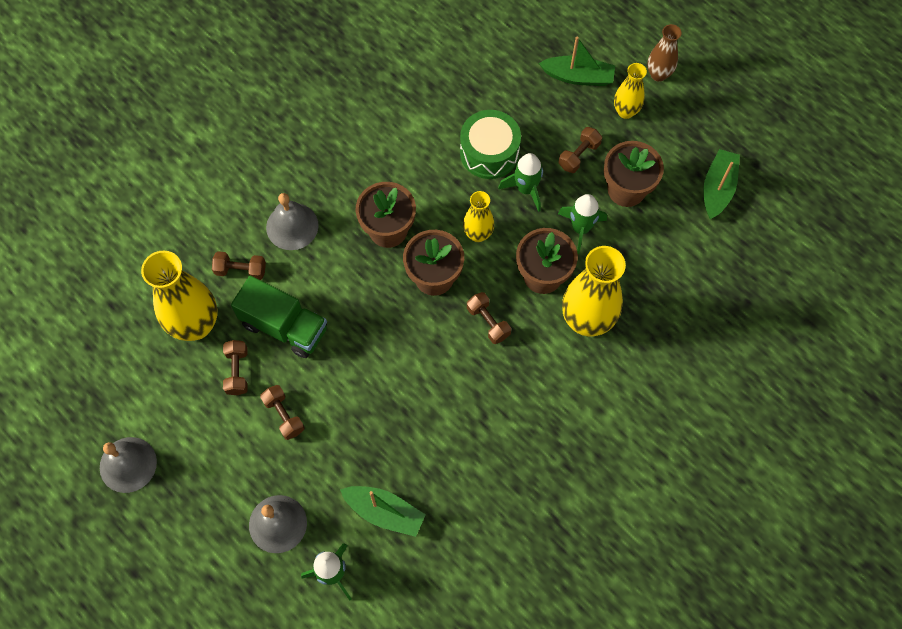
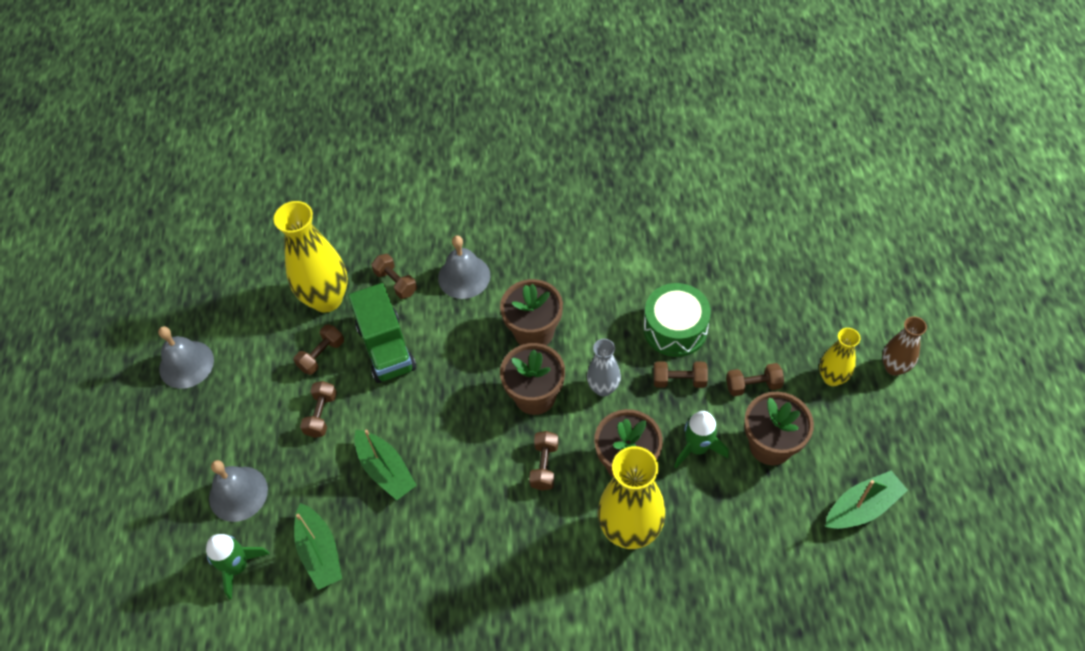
camera: 45 degrees right, 10 degrees down
(478, 234) = (603, 388): yellow vase -> grey vase
(526, 189) = (679, 380): green rocket -> brown dumbbell
(578, 77) = (814, 319): green boat -> green boat (386, 470)

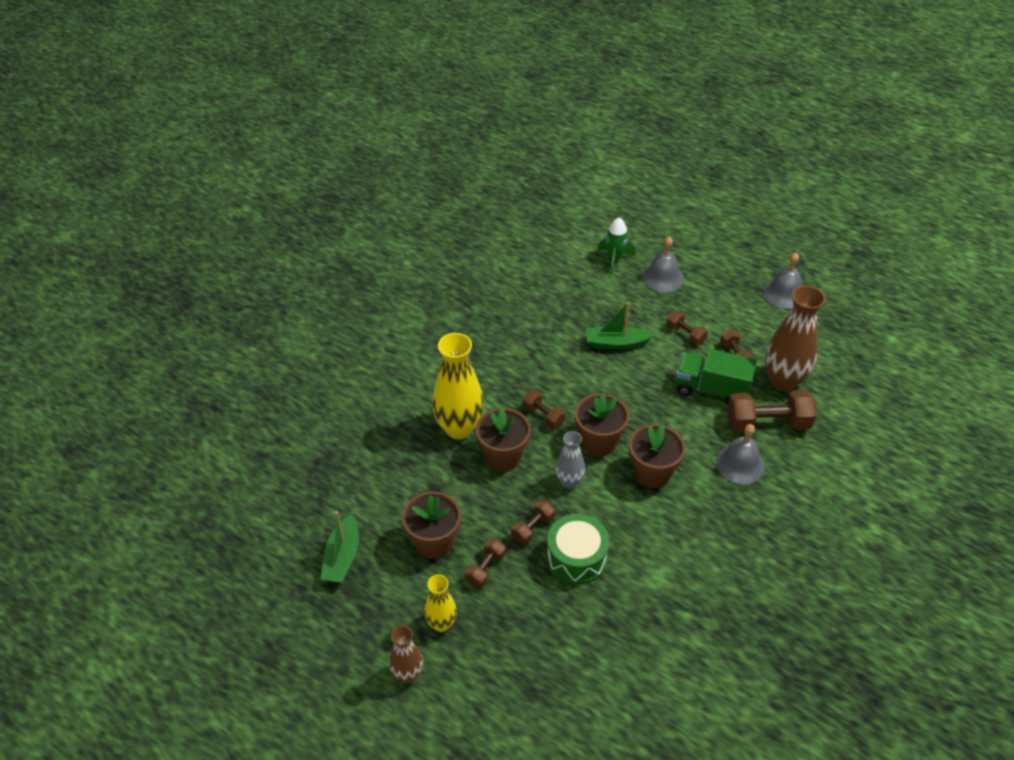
camera: 125 degrees right, 10 degrees down
(320, 552) = (590, 292): green boat -> none
(327, 299) = (783, 381): yellow vase -> brown vase
(396, 282) = (767, 423): brown dumbbell -> brown dumbbell, size x1.84
(697, 448) = (474, 500): green rocket -> none

